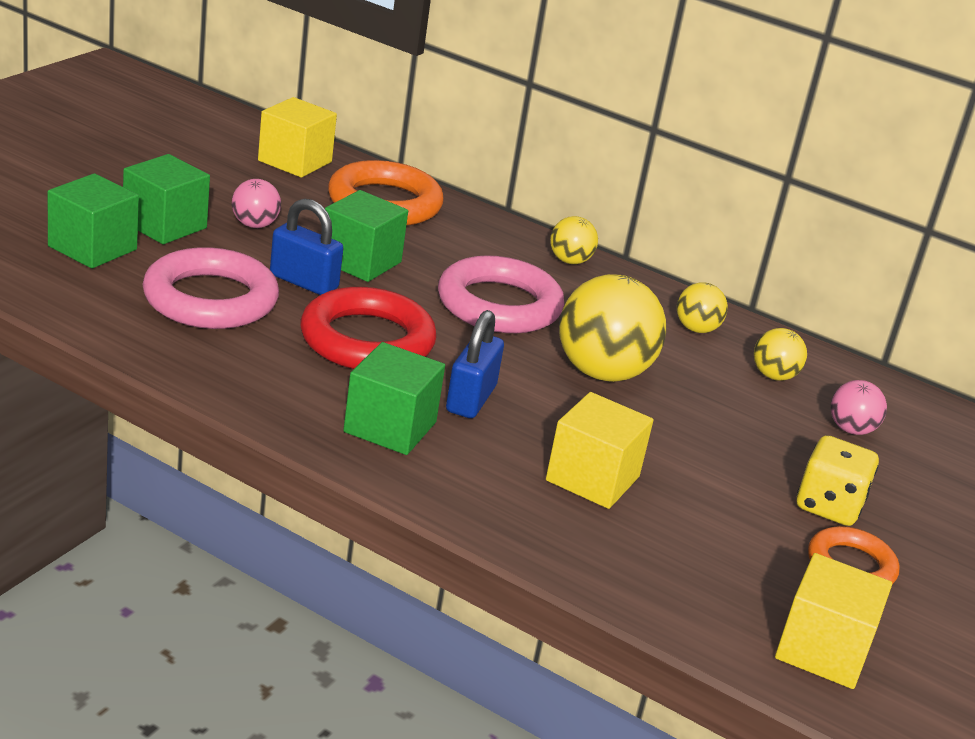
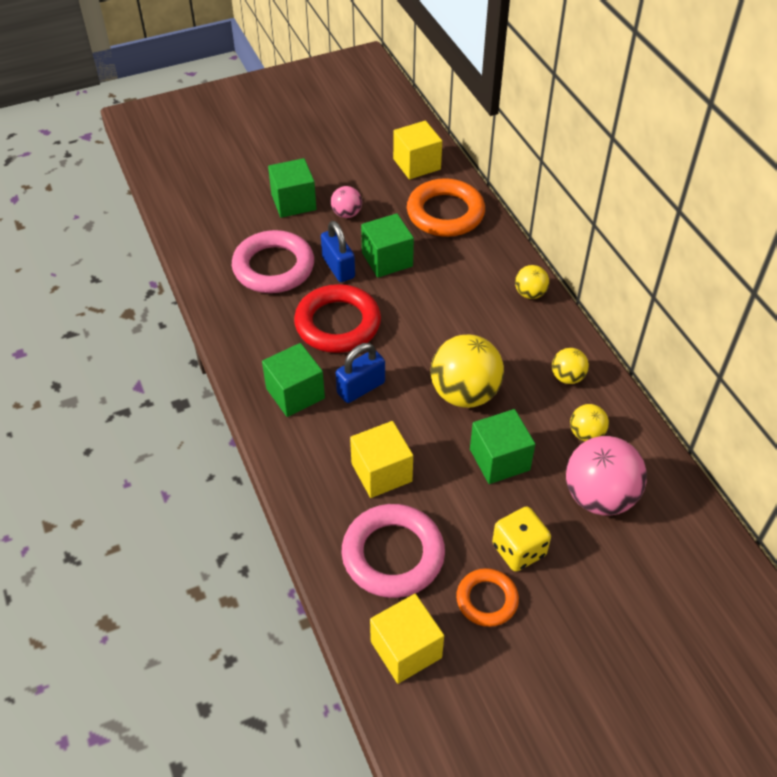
camera: 40 degrees right, 20 degrees up
(92, 248) = (240, 211): green cube -> green cube (499, 459)
(499, 305) = (446, 318): pink ring -> pink ring (393, 555)
(851, 430) = (599, 497): pink ball -> pink ball, size x1.96

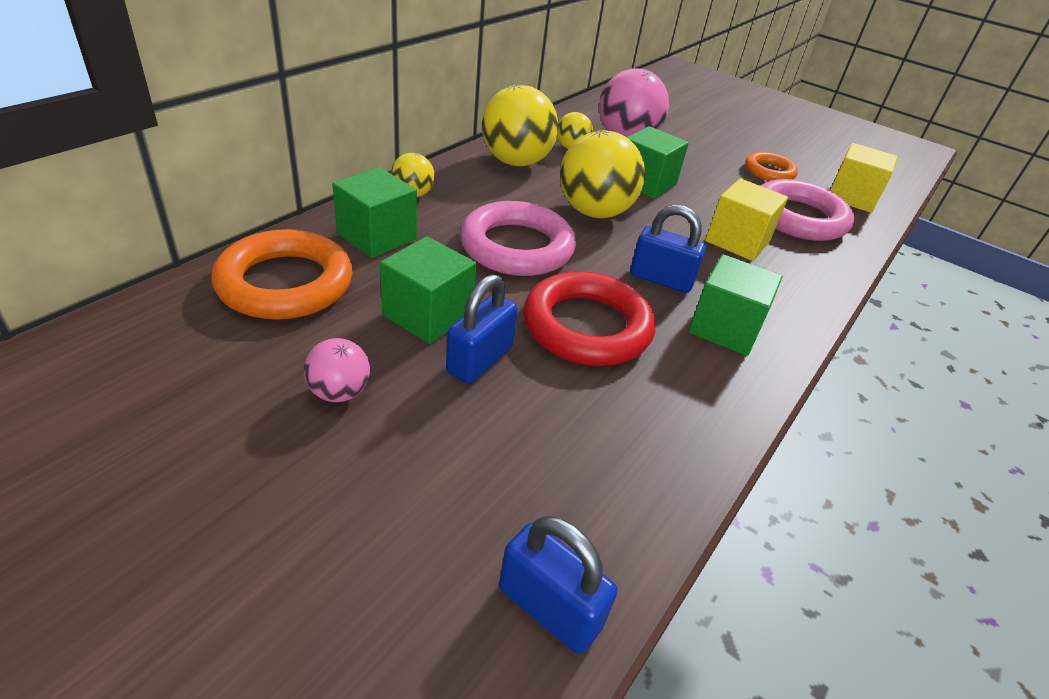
camera: 125 degrees left, 10 degrees down
(198, 239) = (549, 608): none -> blue padlock
(273, 267) = (535, 440): pink ring -> pink ring (517, 247)
(293, 202) = (339, 484): green cube -> green cube (377, 236)
(417, 164) = (149, 344): yellow cube -> none
(518, 550) = (714, 164): yellow dice -> none
(567, 377) = (516, 162): yellow ball -> yellow ball, size x1.96

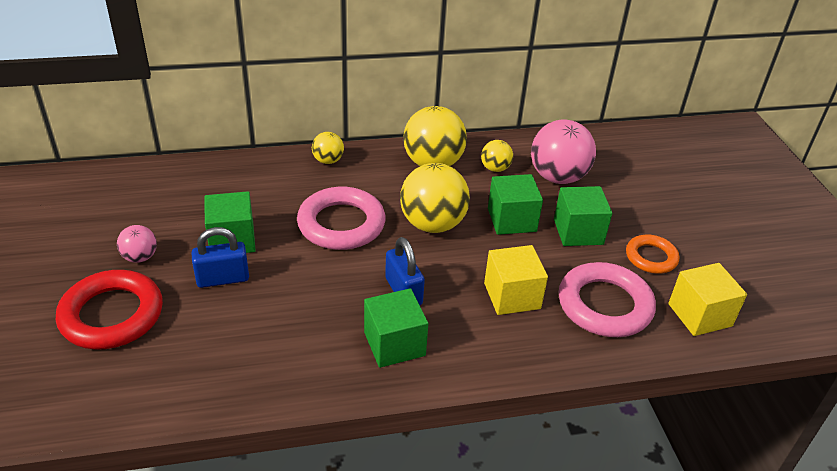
camera: 45 degrees right, 0 degrees up
(285, 283) = (189, 187): orange ring -> none
(377, 236) = (269, 180): green cube -> green cube (578, 232)
(549, 608) = (92, 403): blue padlock -> none
(587, 326) = (307, 293): red ring -> red ring (112, 315)

